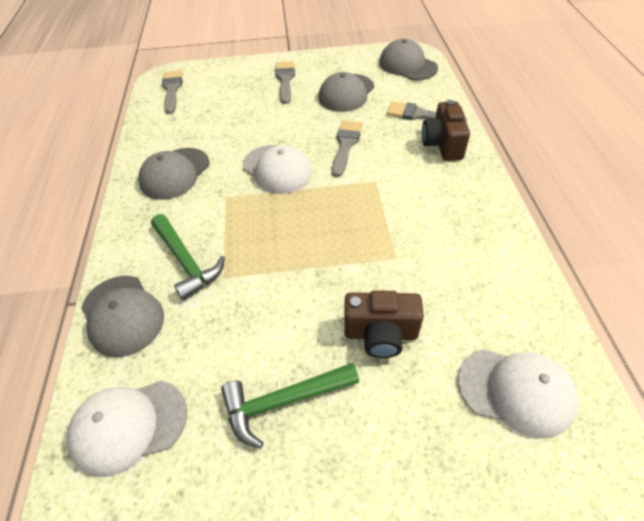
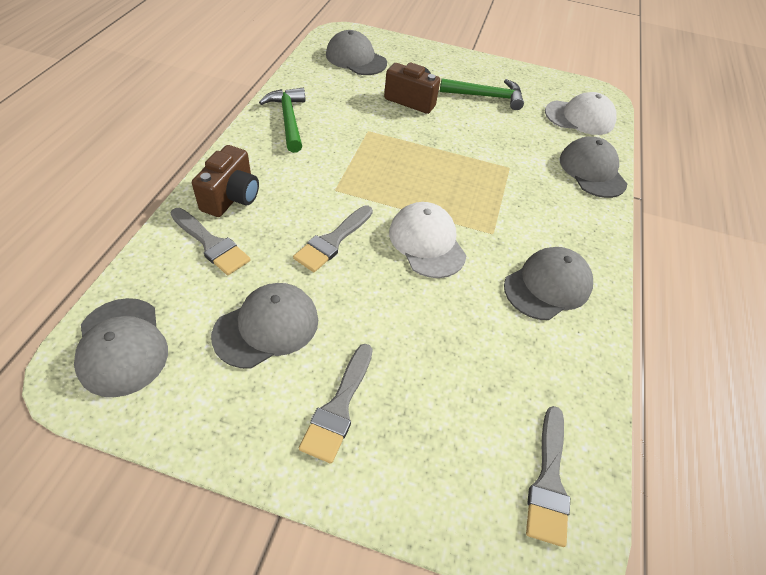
camera: 165 degrees left, 0 degrees up
(186, 261) = (539, 189): green hammer -> green hammer (288, 119)
(516, 391) = (356, 59): white cap -> grey cap

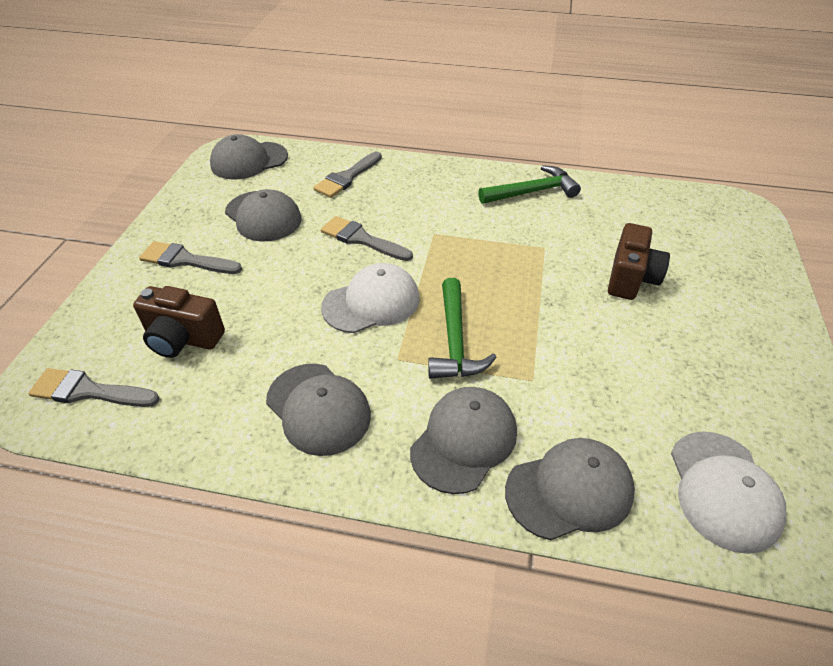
camera: 90 degrees right, 5 degrees down
(231, 197) = (404, 178): brown camera -> brown camera (183, 339)
(356, 59) = (691, 225): grey cap -> grey cap (464, 440)
(486, 96) = (697, 357): green hammer -> green hammer (455, 341)

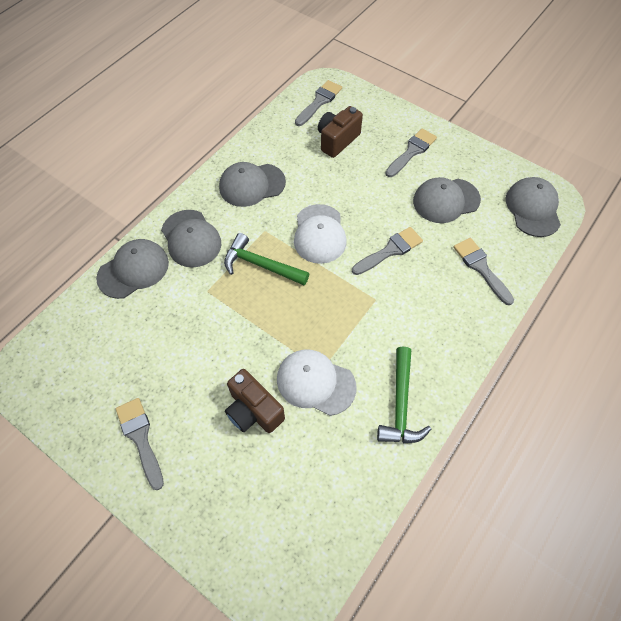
camera: 115 degrees right, 15 degrees up
(569, 490) = (133, 270): grey cap -> grey cap turned 135 degrees counterclockwise
(723, 490) = (82, 341): white cap -> white cap (315, 382)
(750, 355) = (140, 438): none -> grey brush

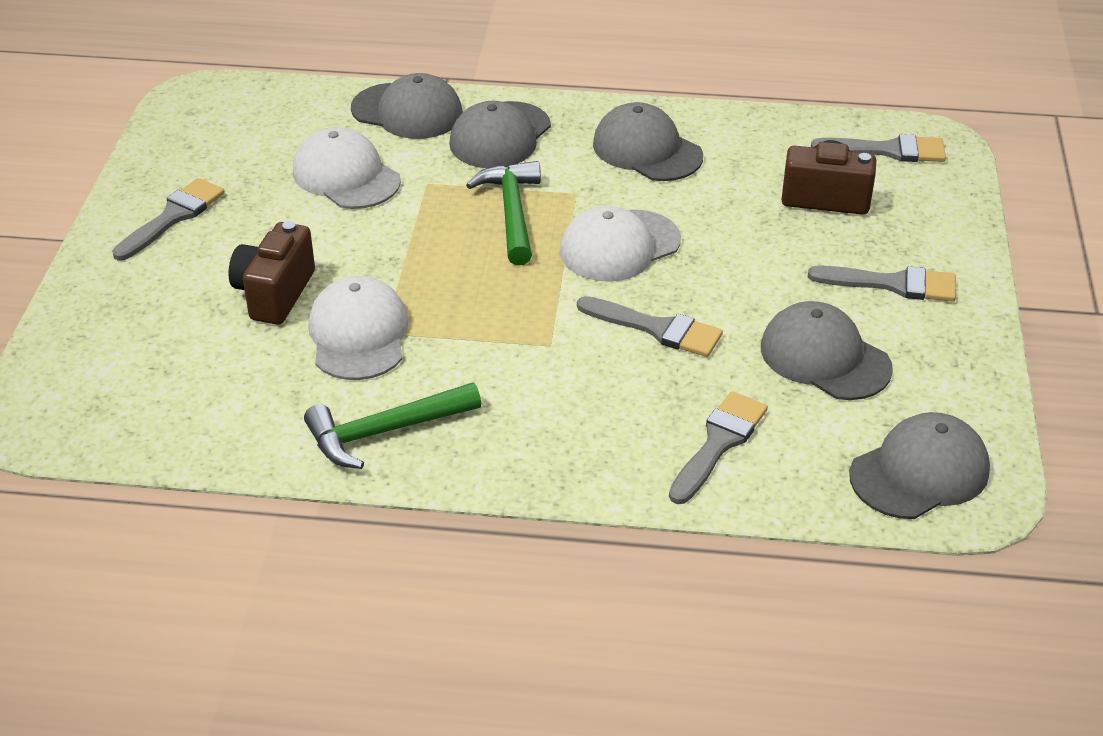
camera: 60 degrees right, 20 degrees down
(170, 327) = (346, 176): none -> white cap

